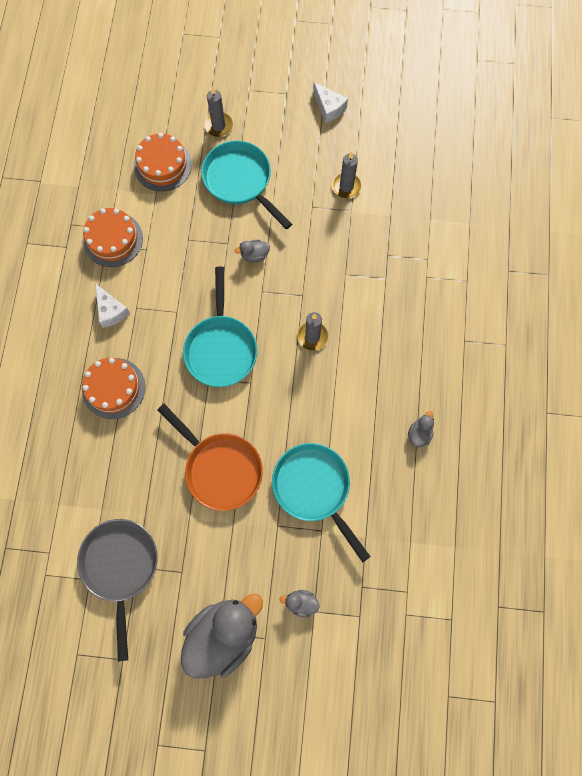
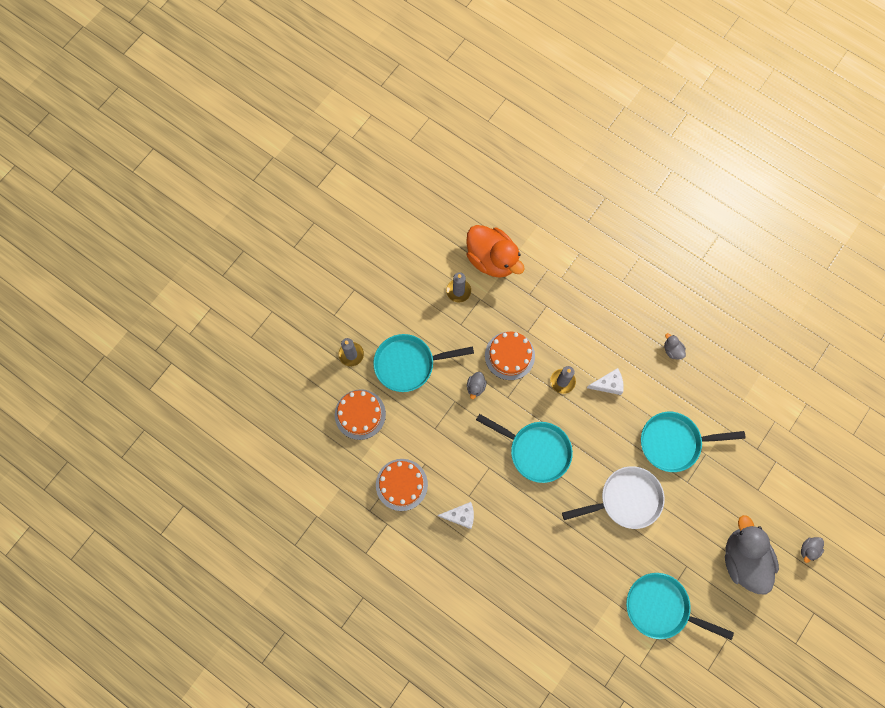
camera: 60 degrees left, 0 degrees up
(113, 388) = (524, 545): orange cake -> orange cake (509, 355)
(121, 566) = (661, 607): grey pan -> turquoise pan
(220, 468) = (626, 499): orange pan -> white pan
(301, 602) = (747, 495): grey duck -> grey duck (808, 549)
(329, 108) = (386, 266): white cheese -> white cheese (608, 384)
(401, 200) = (492, 259): none -> orange duck

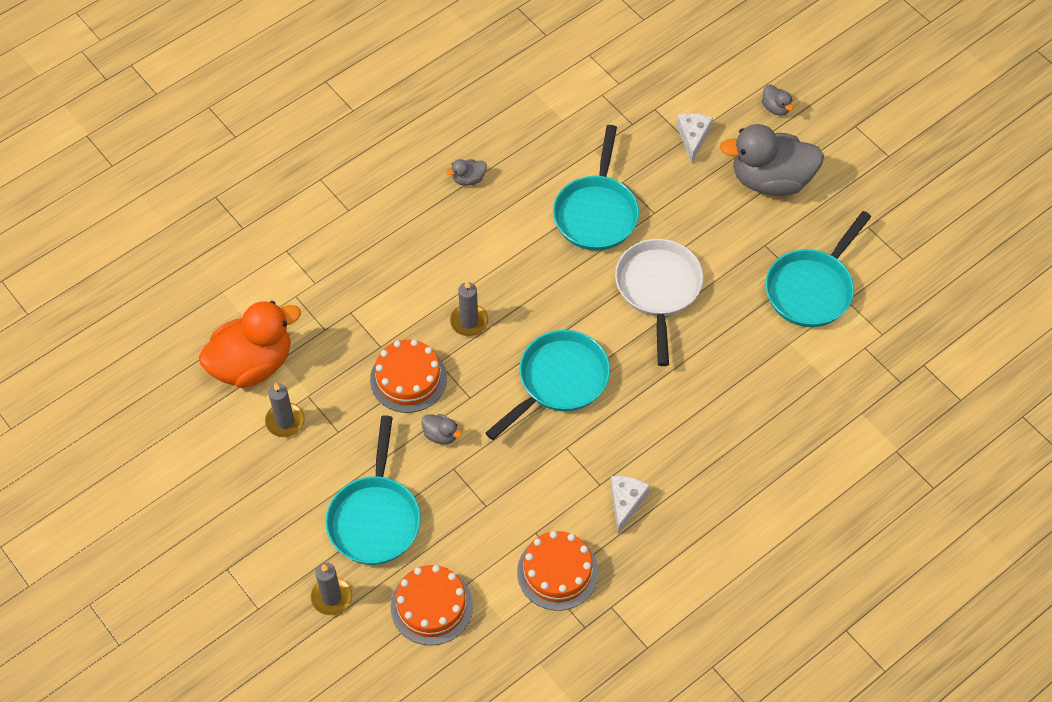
camera: 75 degrees left, 15 degrees down
(608, 384) = (491, 267): white cheese -> white cheese (693, 138)

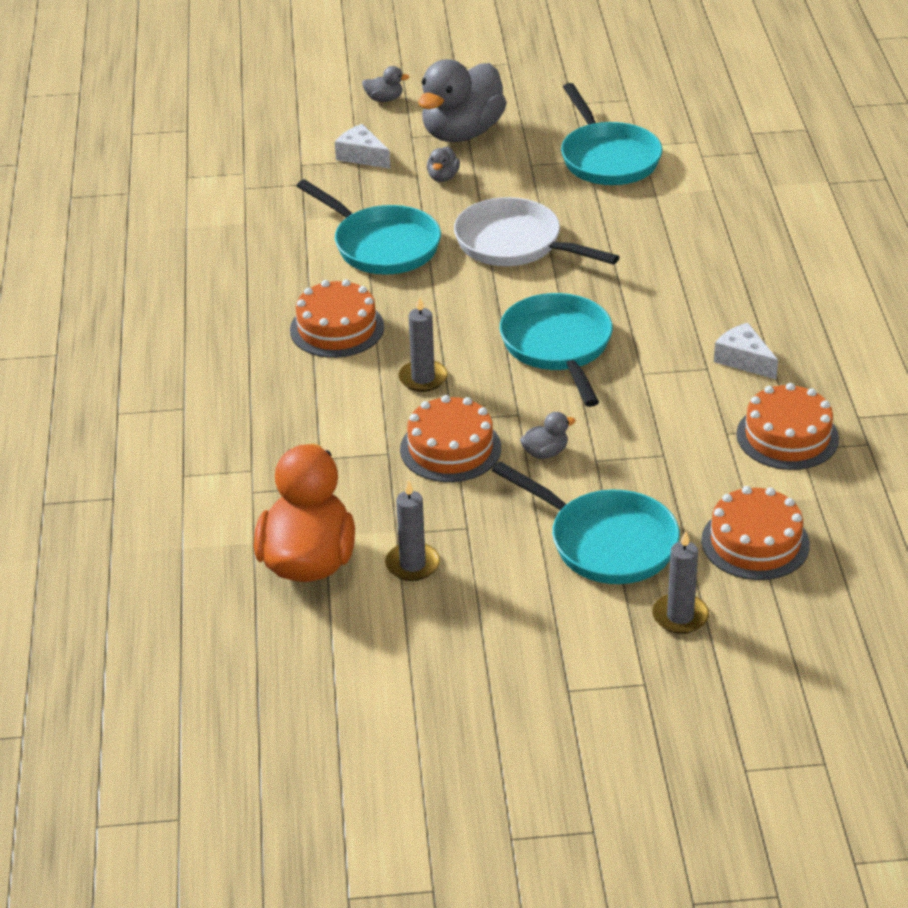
camera: 55 degrees left, 20 degrees down
(468, 179) = (244, 310): grey duck -> grey duck (443, 177)
(486, 242) = (337, 328): none -> orange cake

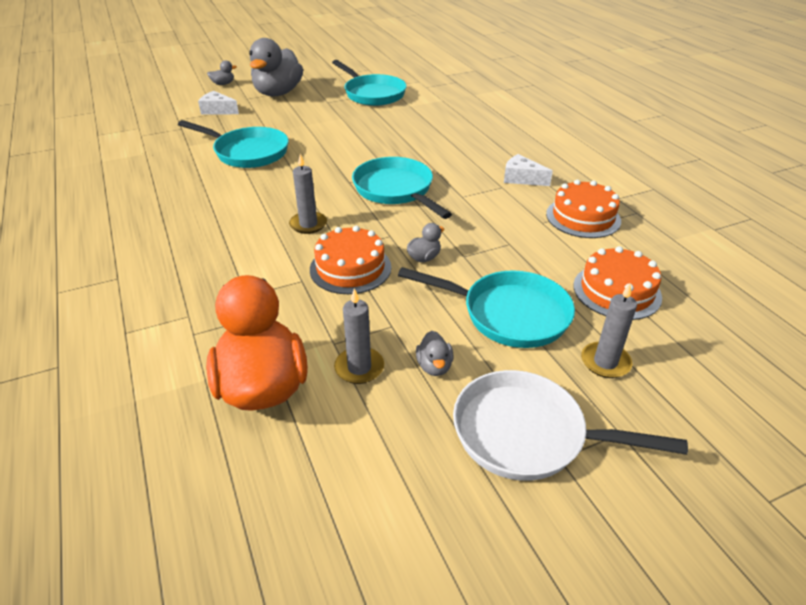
camera: 20 degrees left, 0 degrees up
(337, 328) = (231, 204): orange cake -> none
(443, 177) = (275, 114): grey duck -> grey duck (434, 366)
(514, 244) = (337, 140): white pan -> white pan (527, 434)

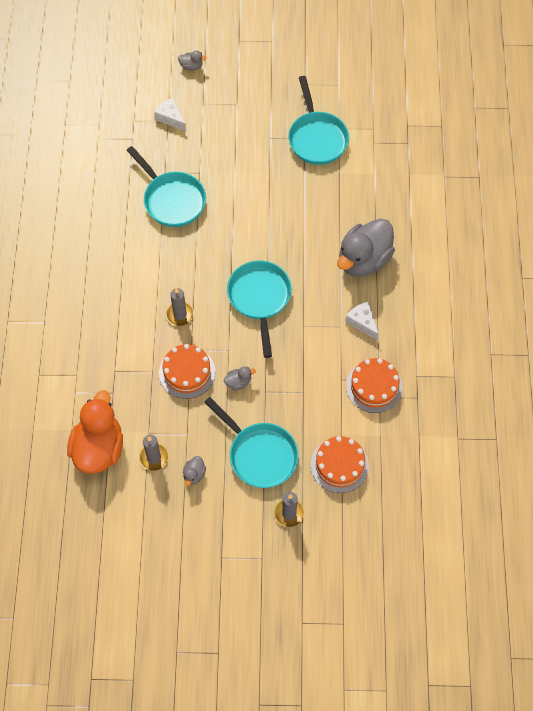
camera: 25 degrees right, 25 degrees up
(278, 93) = (233, 104): grey duck -> grey duck (363, 260)
(527, 434) = (215, 538): white pan -> none

